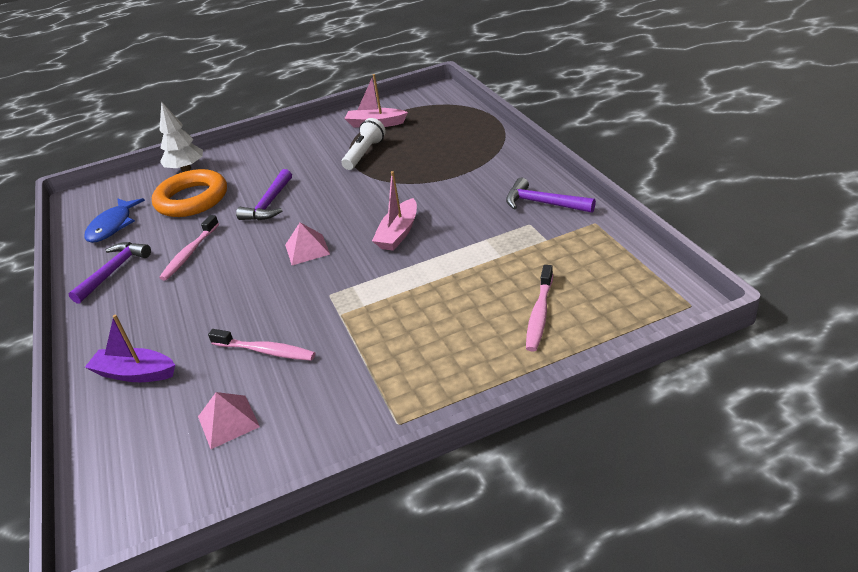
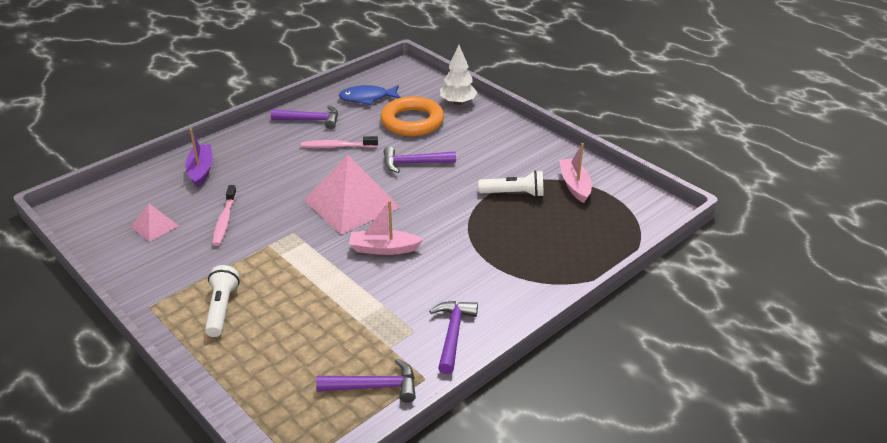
camera: 65 degrees right, 0 degrees up
(307, 249) = (351, 203): pink pyramid -> pink pyramid, size x2.11
(435, 355) = (222, 309): none -> white flashlight
(539, 314) = (276, 360): pink toothbrush -> none
(597, 252) = (374, 386): none -> purple hammer

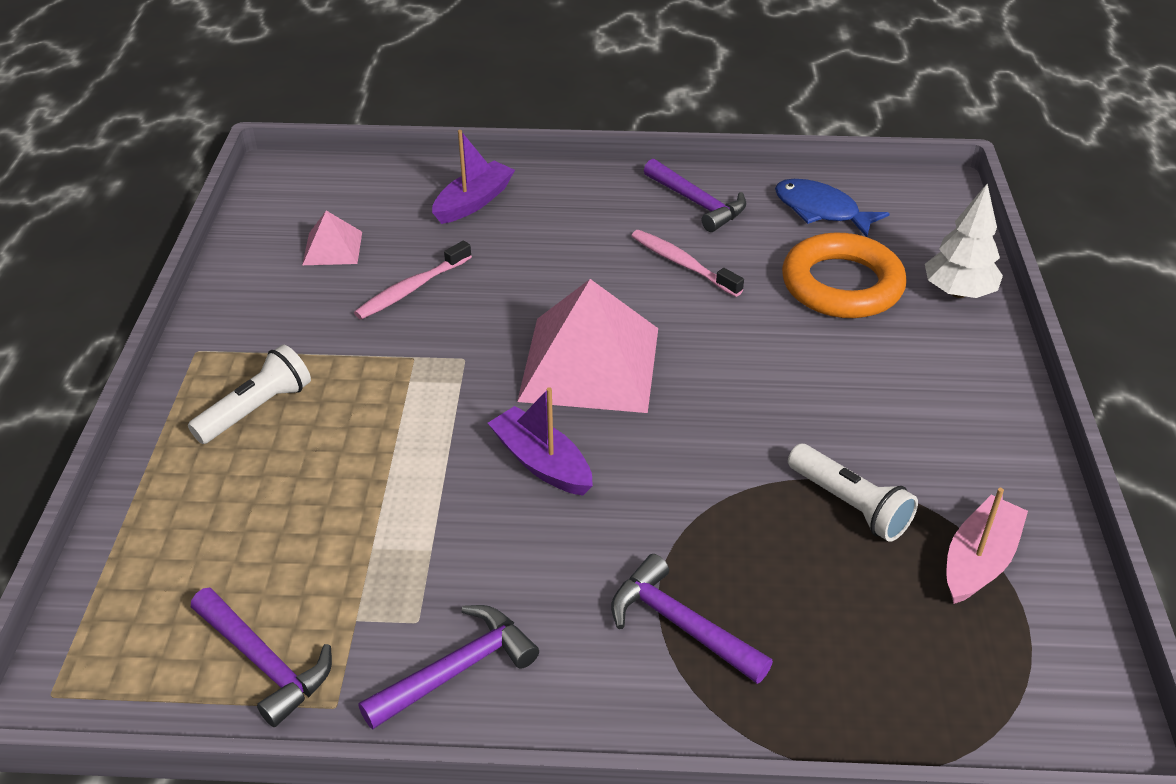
camera: 45 degrees right, 5 degrees up
(383, 249) = (541, 462): pink boat -> purple boat
(414, 163) = (757, 355): purple hammer -> purple hammer (681, 625)

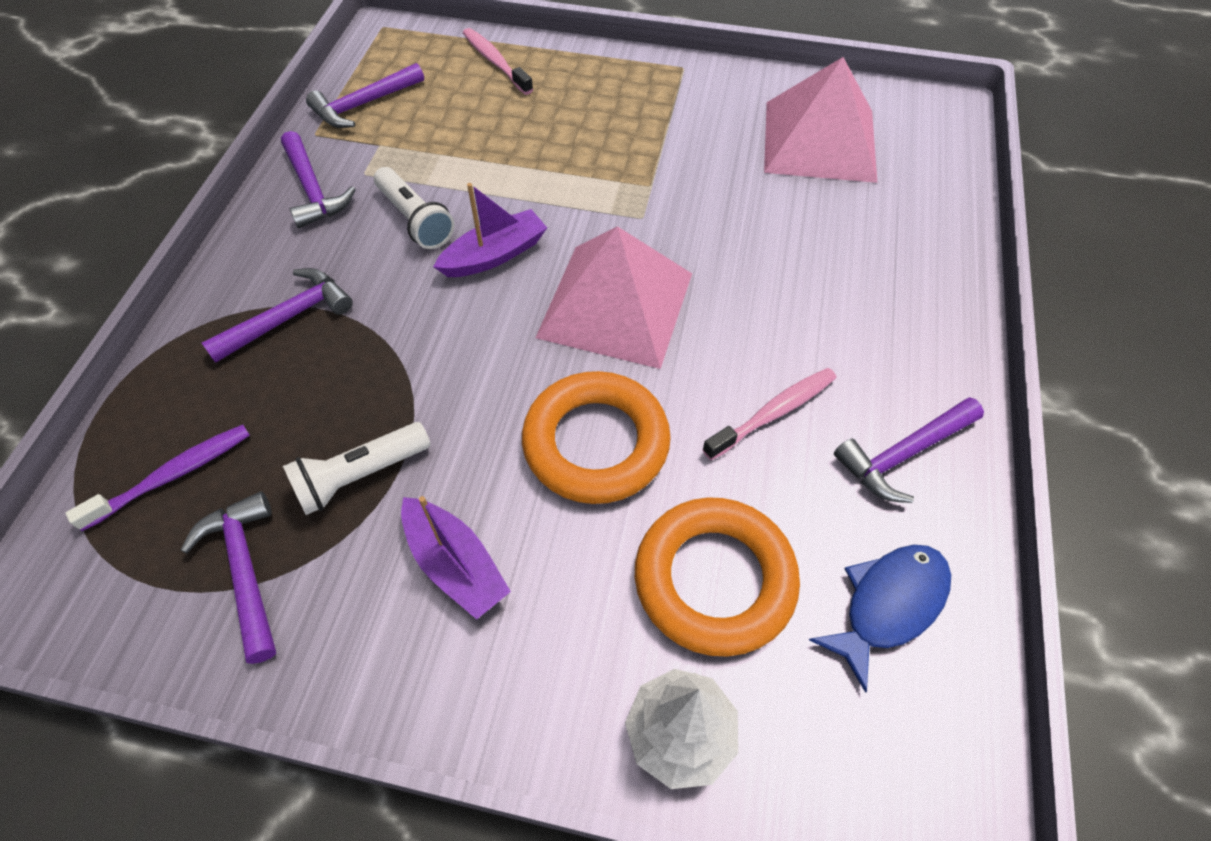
camera: 100 degrees right, 15 degrees up
(256, 409) = (606, 98): white flashlight -> white flashlight (415, 219)
(332, 248) = (819, 140): pink pyramid -> pink pyramid, size x2.11
(411, 289) = (750, 189): pink toothbrush -> pink toothbrush (495, 62)
(473, 202) = (900, 243): purple boat -> purple boat (455, 565)
(750, 357) = (596, 443): none -> orange ring
(917, 658) = (172, 476): none -> purple toothbrush
(979, 560) = (245, 571): pink boat -> purple hammer

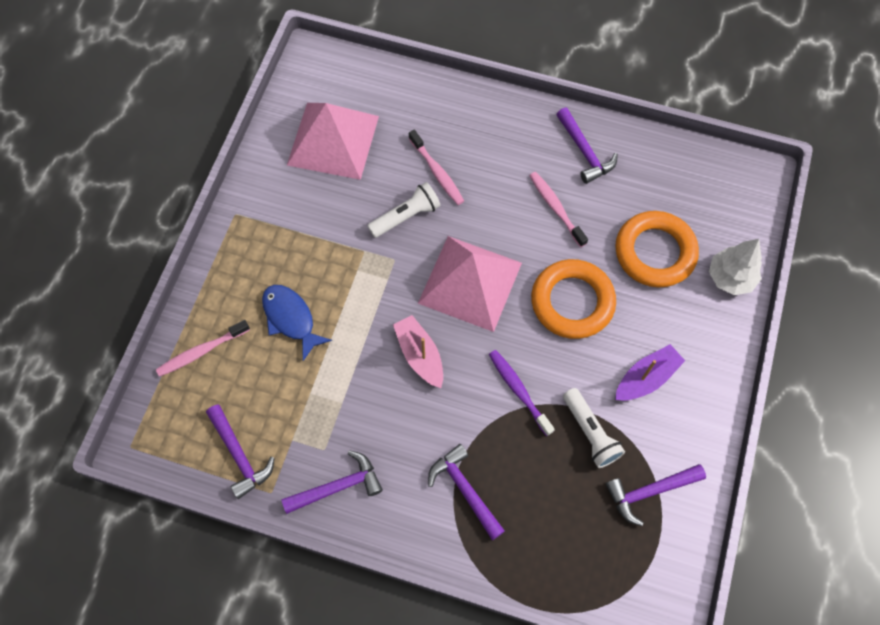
camera: 85 degrees left, 10 degrees up
(172, 476) = (587, 546): purple toothbrush -> purple toothbrush (519, 390)
(415, 219) = (379, 409): white flashlight -> white flashlight (406, 216)
(495, 255) = (419, 355): purple boat -> pink boat
(800, 253) = (437, 172): none -> pink toothbrush
(888, 605) = (667, 178): blue fish -> blue fish (290, 318)

